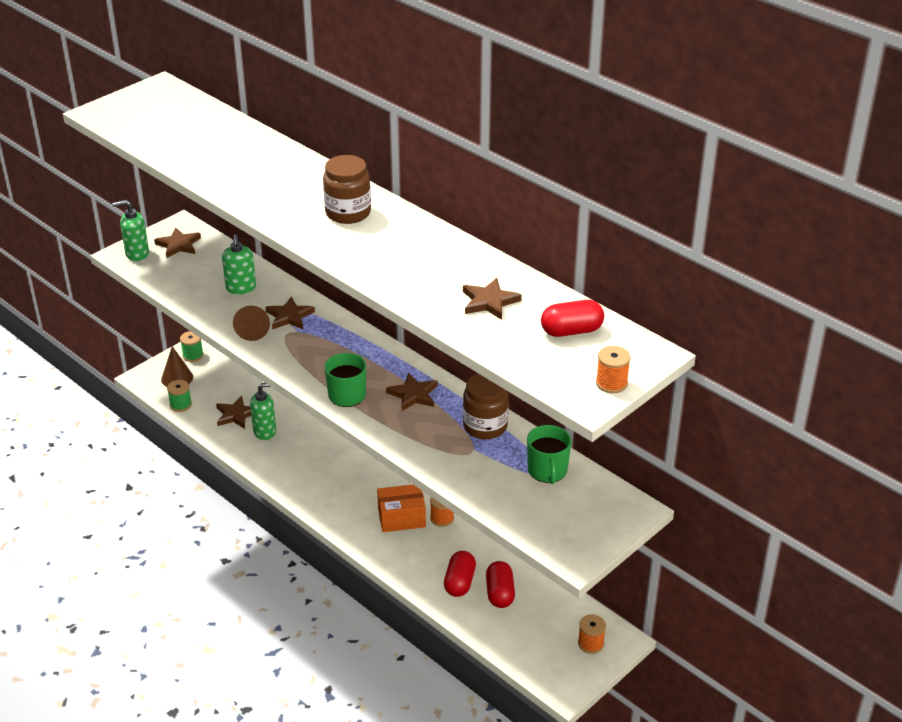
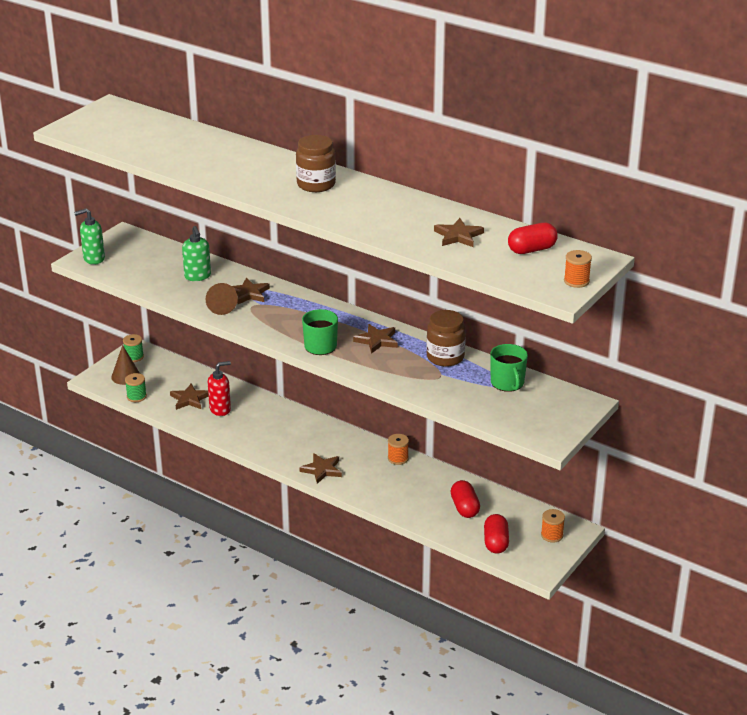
camera: 10 degrees left, 5 degrees down
(178, 245) = (128, 249): brown star -> brown star (322, 470)
(265, 431) = (220, 409): green soap dispenser -> red soap dispenser
(401, 517) = (363, 461): orange box -> none
(459, 582) = (428, 504): red capsule -> red capsule (496, 542)

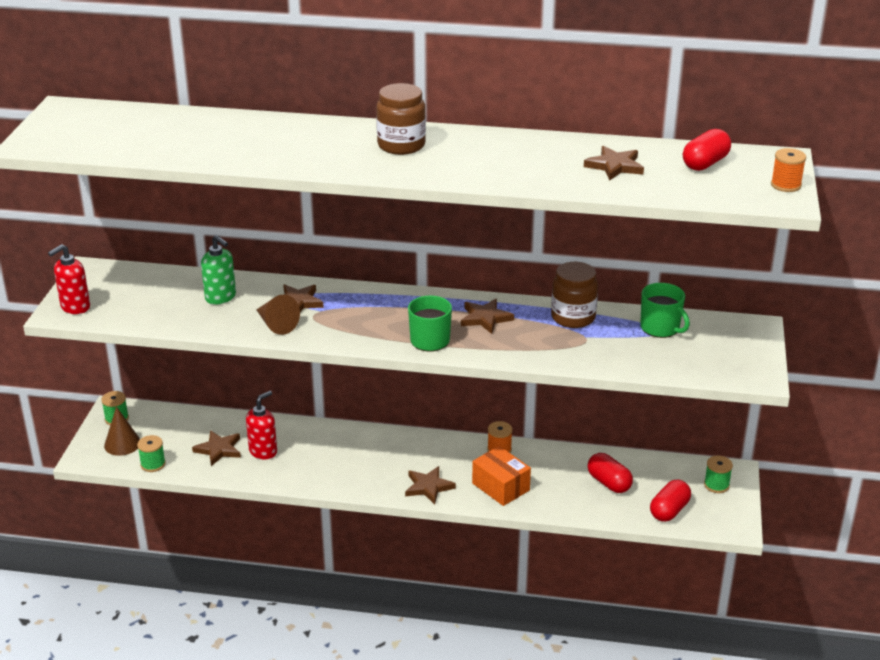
camera: 25 degrees left, 0 degrees up
(93, 259) = (75, 307): green soap dispenser -> red soap dispenser
(377, 486) = (500, 487): none -> orange box
(496, 542) = (669, 511): red capsule -> red capsule turned 60 degrees clockwise
(552, 535) = (716, 485): orange spool -> green spool

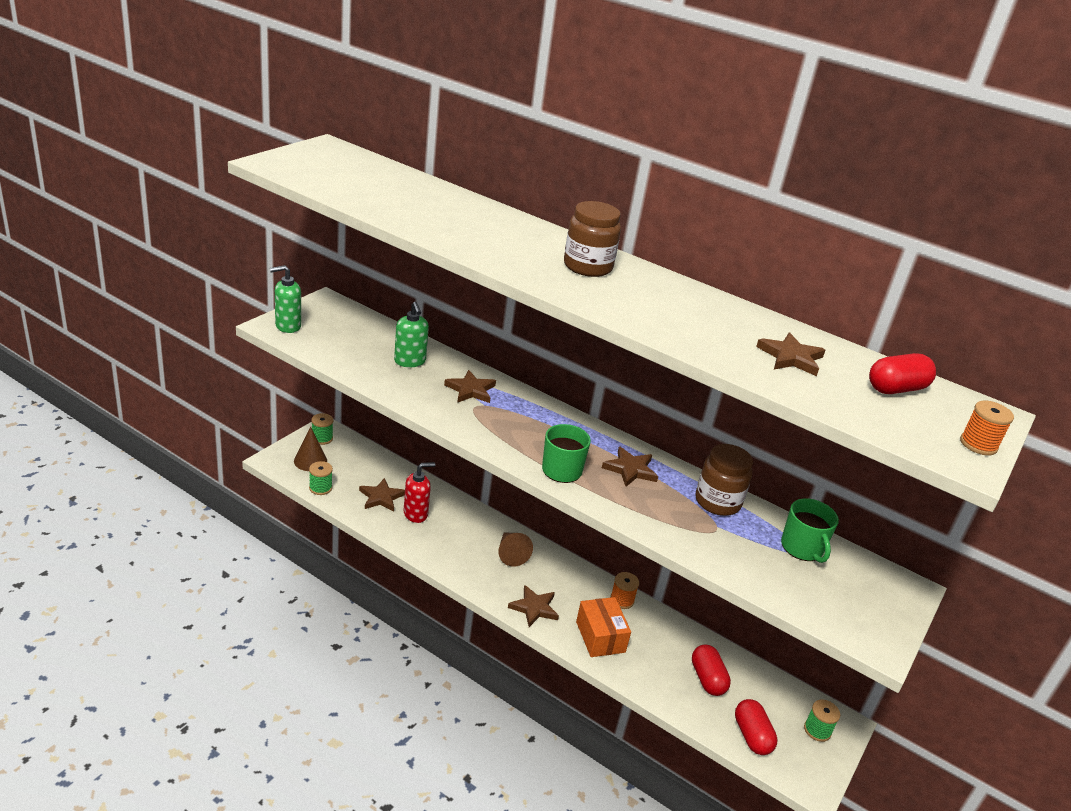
camera: 20 degrees right, 0 degrees up
(75, 307) = (287, 326): red soap dispenser -> green soap dispenser
(276, 324) = (436, 402): brown cone -> brown cone (511, 554)
(669, 511) = (752, 736): red capsule -> red capsule turned 75 degrees counterclockwise

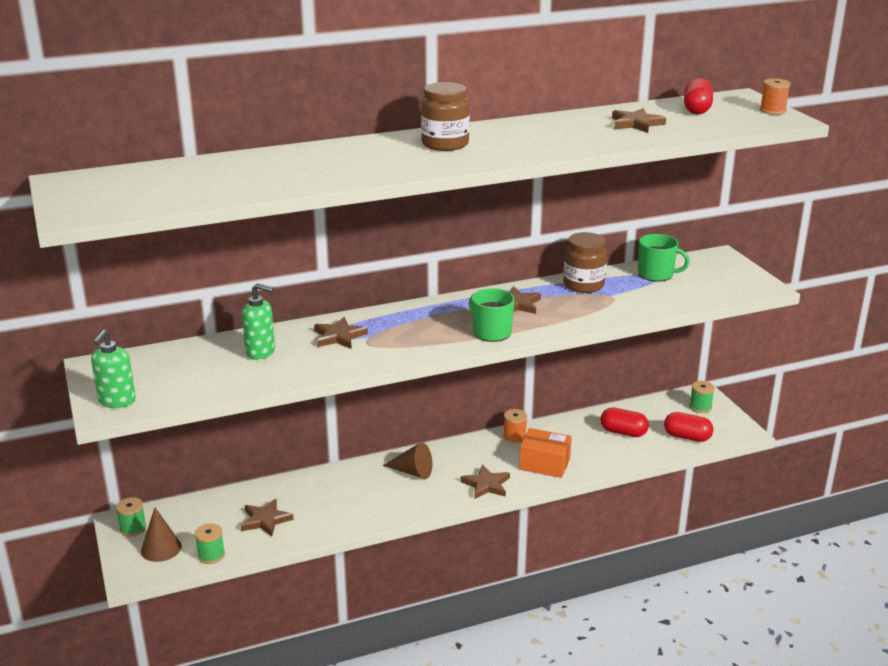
camera: 50 degrees left, 5 degrees down
(416, 514) = (310, 507): red soap dispenser -> none

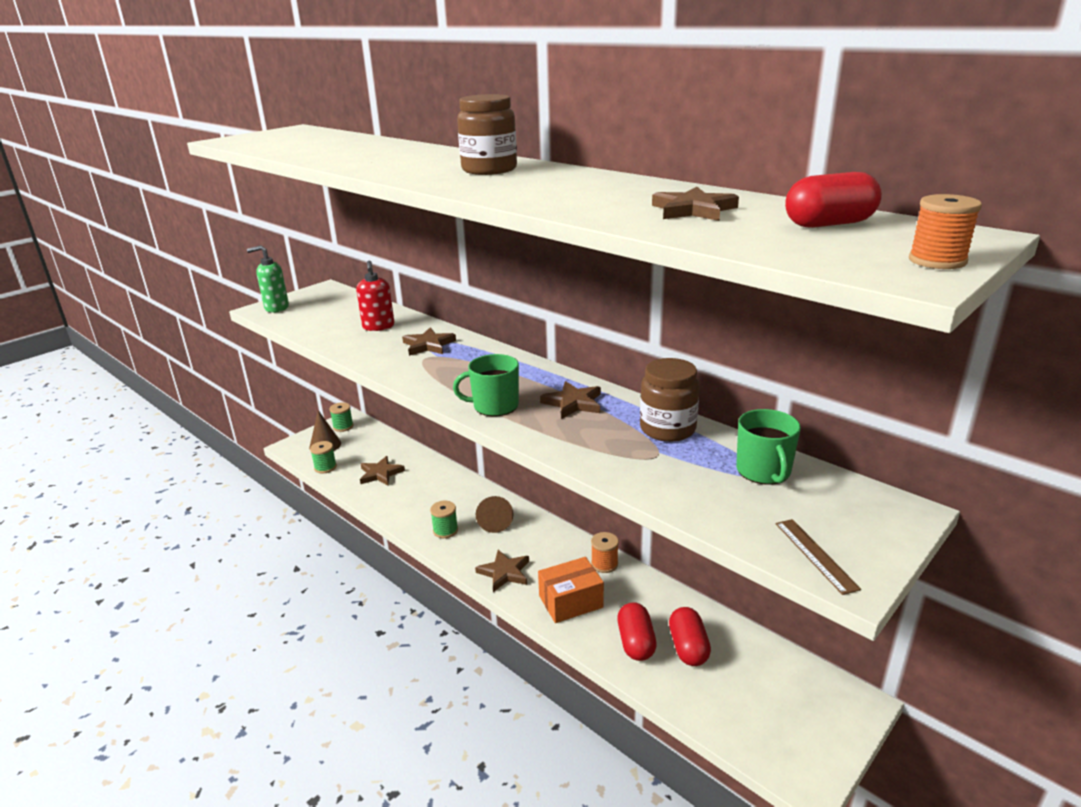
camera: 65 degrees right, 0 degrees up
(260, 352) = (378, 327): green soap dispenser -> red soap dispenser
(491, 332) = (494, 406): green mug -> green mug turned 120 degrees counterclockwise
(544, 464) = (571, 602): orange box -> orange box turned 75 degrees clockwise
(687, 437) = (733, 715): red capsule -> red capsule (636, 642)
(700, 407) = (821, 710): green spool -> green spool (445, 530)
(742, 288) = (815, 555): none -> brown ruler

